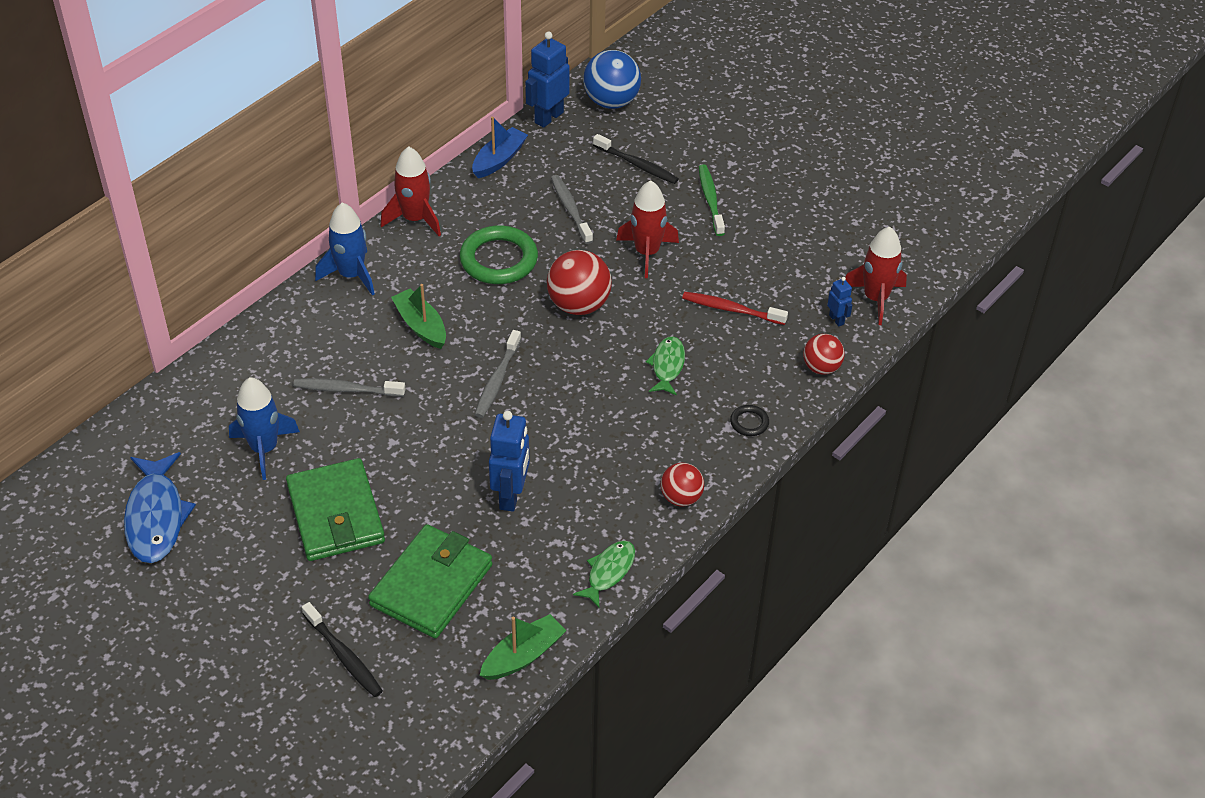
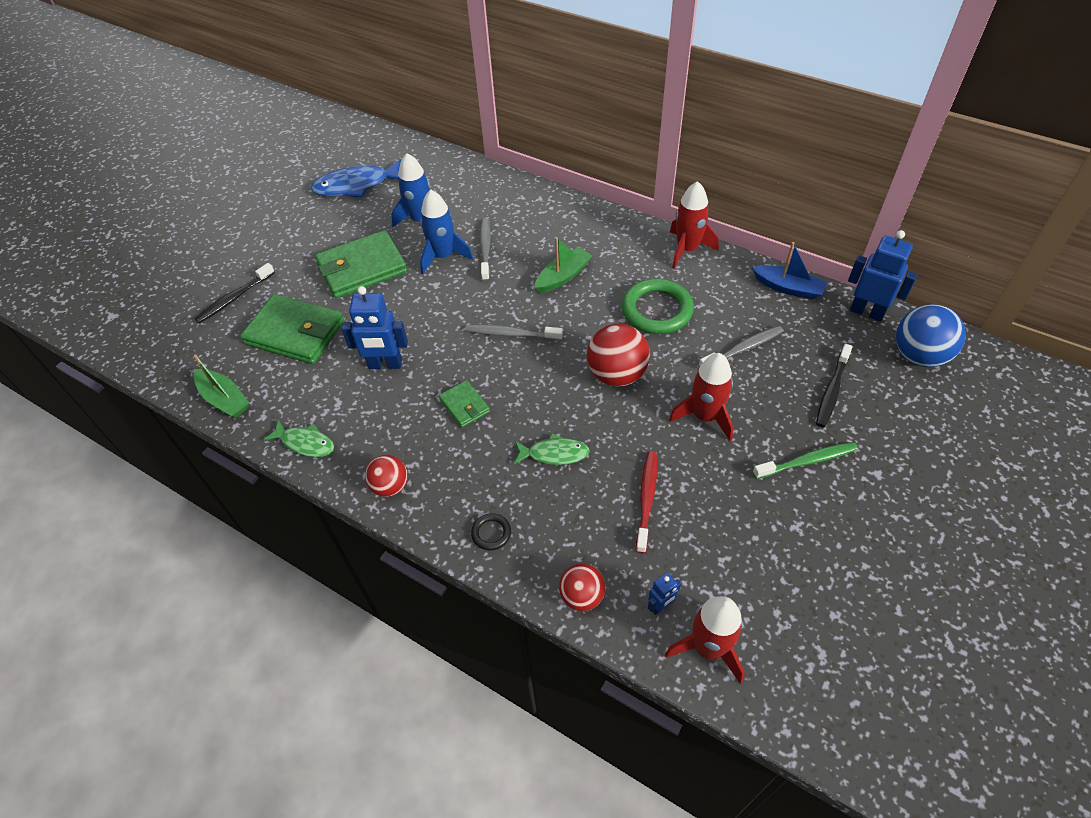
camera: 85 degrees right, 5 degrees up
(351, 275) = (608, 227): blue rocket -> blue rocket (443, 256)
(589, 429) = (464, 405): none -> green wallet

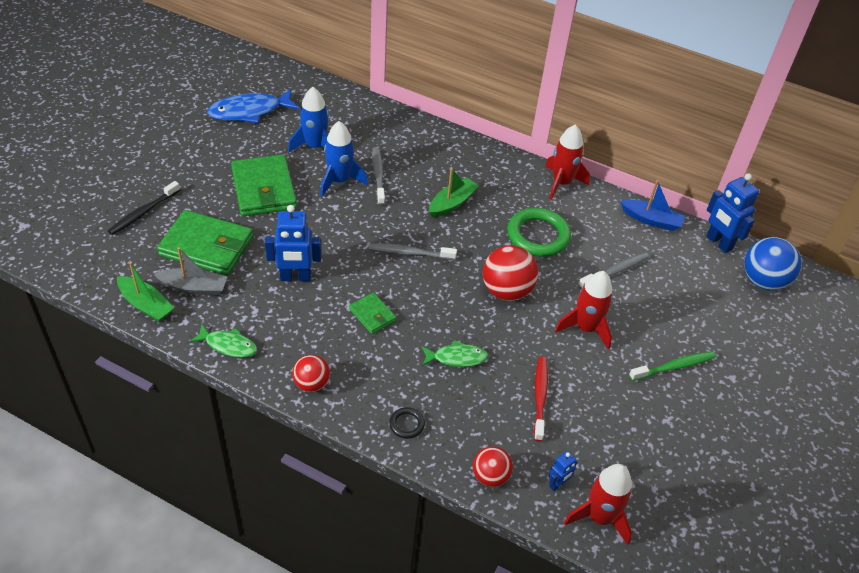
camera: 10 degrees left, 5 degrees down
(276, 378) = (194, 287): none -> grey boat
(362, 268) = (264, 189): green wallet -> green wallet turned 75 degrees counterclockwise
(832, 390) = (692, 308): black toothbrush -> none
(866, 312) = (719, 243): blue robot -> blue robot turned 150 degrees counterclockwise

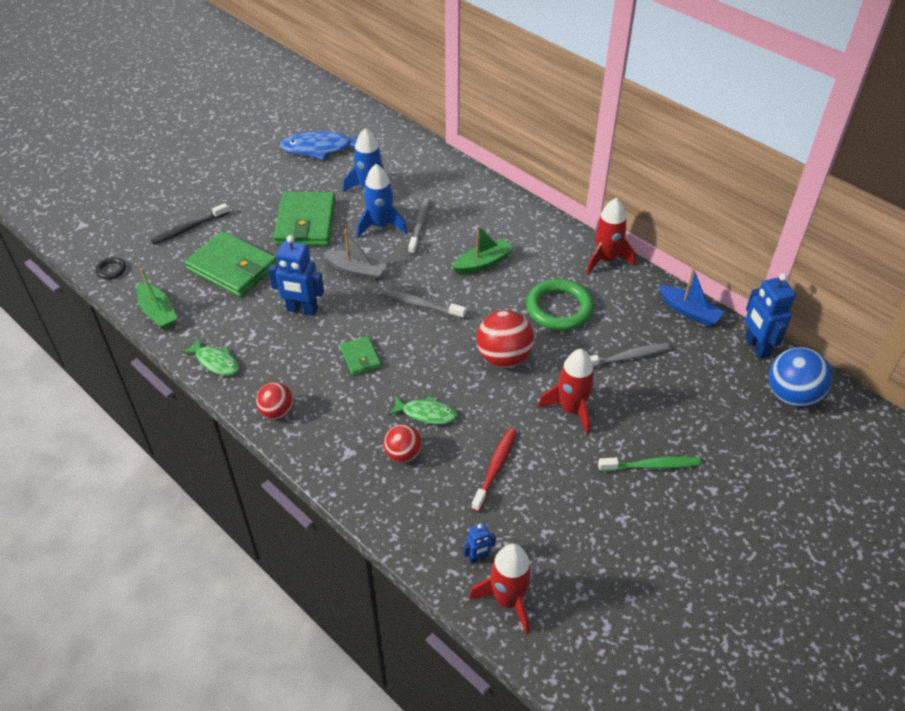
camera: 20 degrees right, 0 degrees up
(194, 287) = (206, 304): grey boat -> grey boat (356, 271)
(406, 424) = (351, 468): black ring -> black ring (111, 270)
(490, 476) = (413, 534): red ball -> red ball (403, 454)

